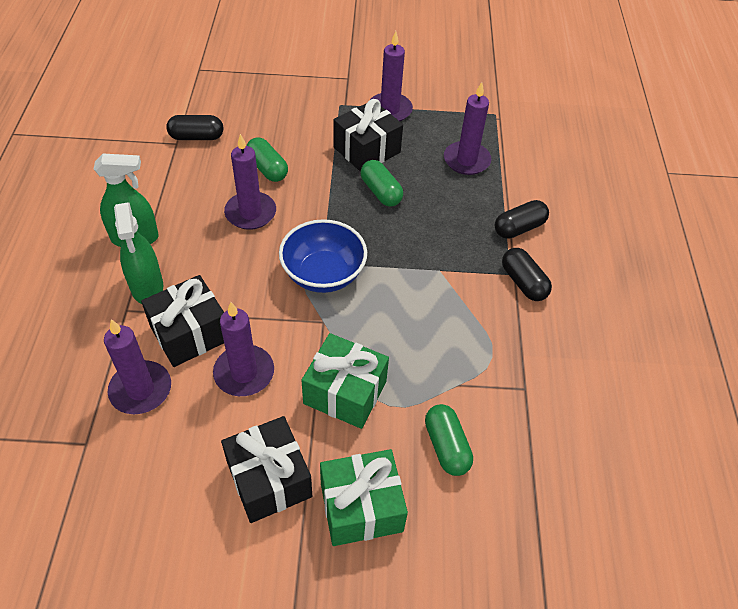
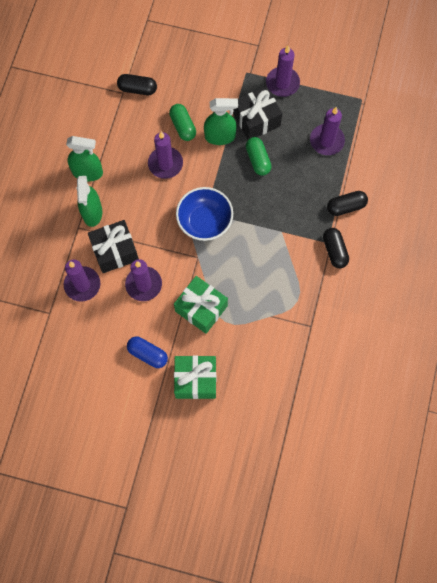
camera: 15 degrees right, 20 degrees up
(269, 479) = (148, 354): black gift -> blue capsule
(322, 173) = (220, 136): none -> green spray bottle
(446, 446) = (252, 354): green capsule -> none

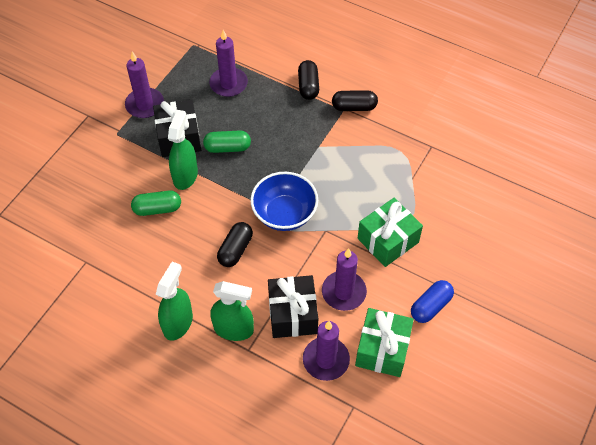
camera: 75 degrees left, 15 degrees down
(137, 89) = (88, 244): black capsule -> black capsule (235, 250)
(165, 164) = (198, 237): purple candle -> none
(195, 380) = (471, 264): green gift -> green gift (382, 349)

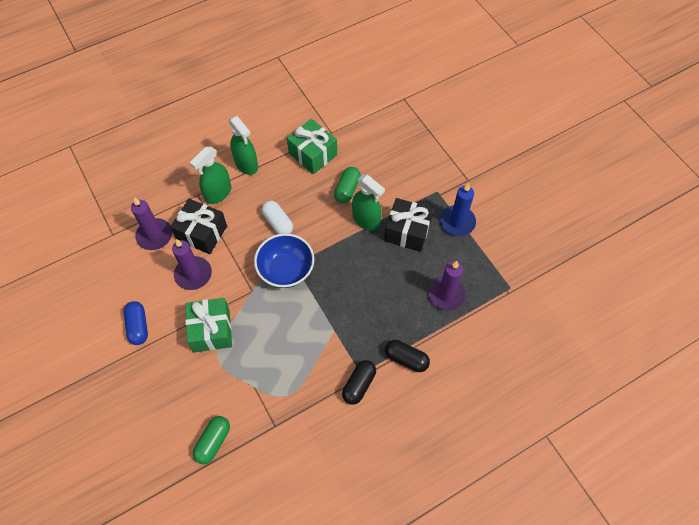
camera: 120 degrees right, 5 degrees up
(145, 105) = (457, 222): purple candle -> blue candle
(227, 147) = (375, 261): green capsule -> green capsule (213, 442)
(235, 250) = (278, 222): black capsule -> white capsule
(382, 349) = (134, 274): green gift -> green gift (313, 154)

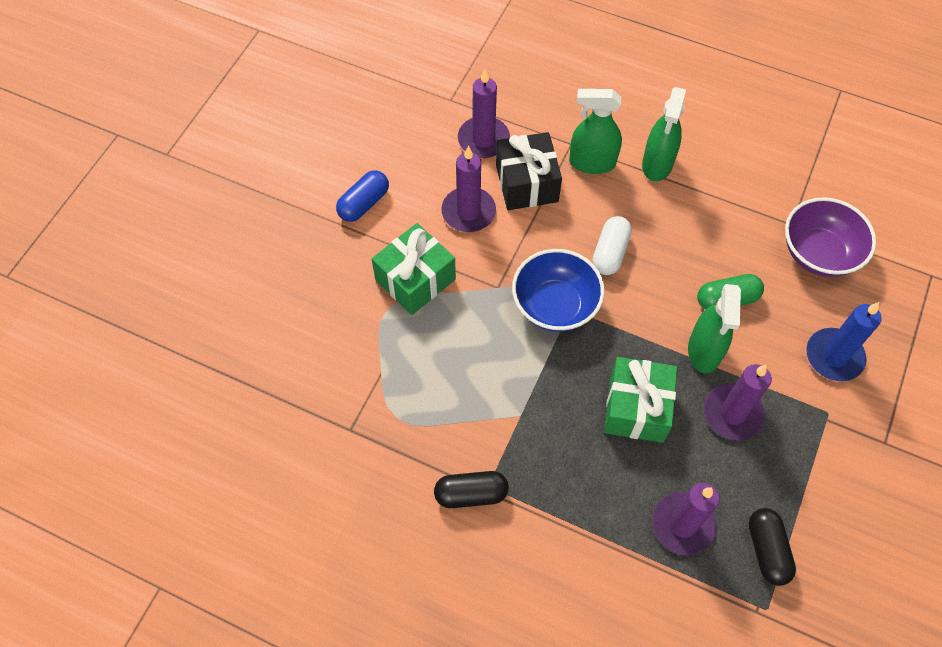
camera: 55 degrees right, 0 degrees up
(213, 442) = (286, 376): green capsule -> none
(313, 154) = (740, 225): green gift -> green gift (636, 408)
(355, 133) = (818, 253): none -> purple bowl
(406, 359) = (549, 531): black capsule -> black capsule (767, 550)
(407, 231) = (732, 413): black gift -> purple candle
(457, 222) = (805, 470): blue candle -> blue candle (834, 356)

